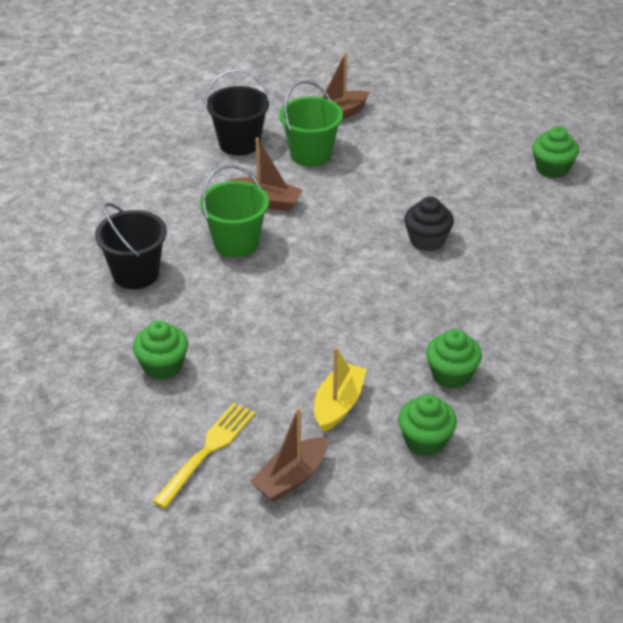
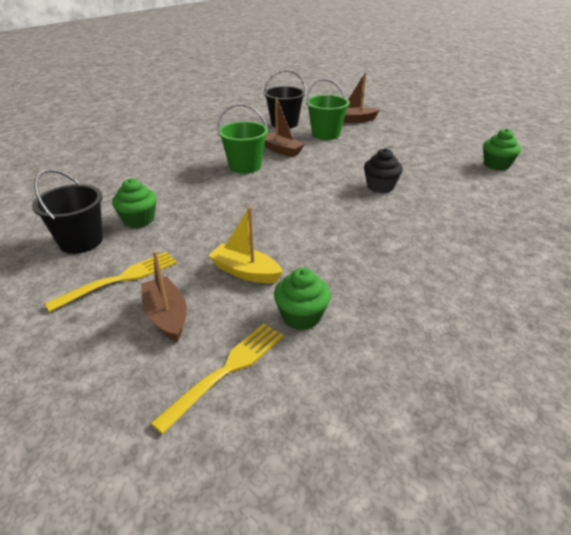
camera: 20 degrees right, 5 degrees down
(136, 274) = (168, 169): black bucket -> black bucket (81, 241)
(291, 478) = (166, 316): brown boat -> brown boat turned 90 degrees clockwise
(338, 405) = (245, 272): yellow boat -> yellow boat turned 105 degrees counterclockwise
(387, 515) = (226, 371): none -> yellow fork
(451, 375) = (353, 272): green cupcake -> none

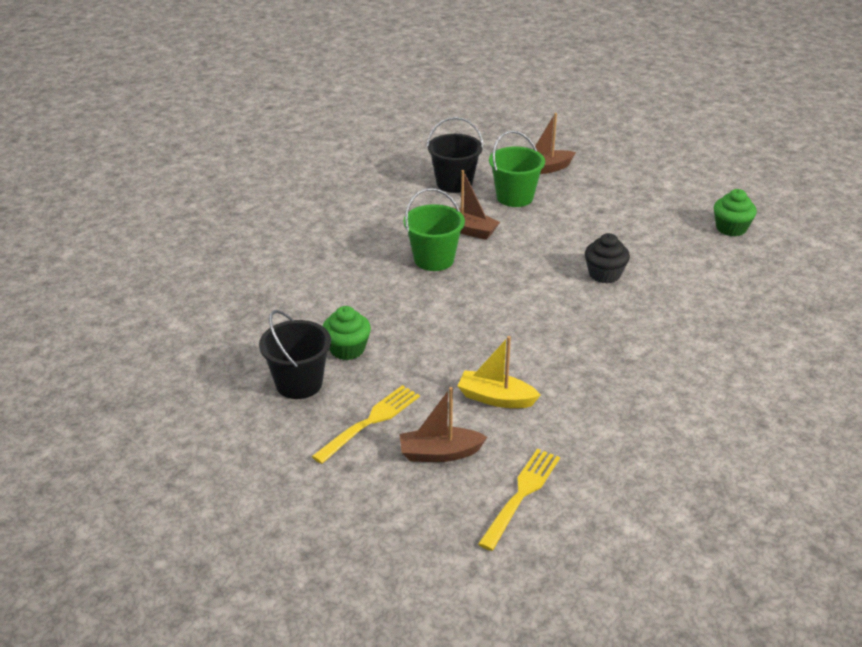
camera: 10 degrees left, 0 degrees up
(166, 316) = (440, 453): brown boat -> brown boat turned 60 degrees counterclockwise
(301, 316) = (569, 437): green cupcake -> none

